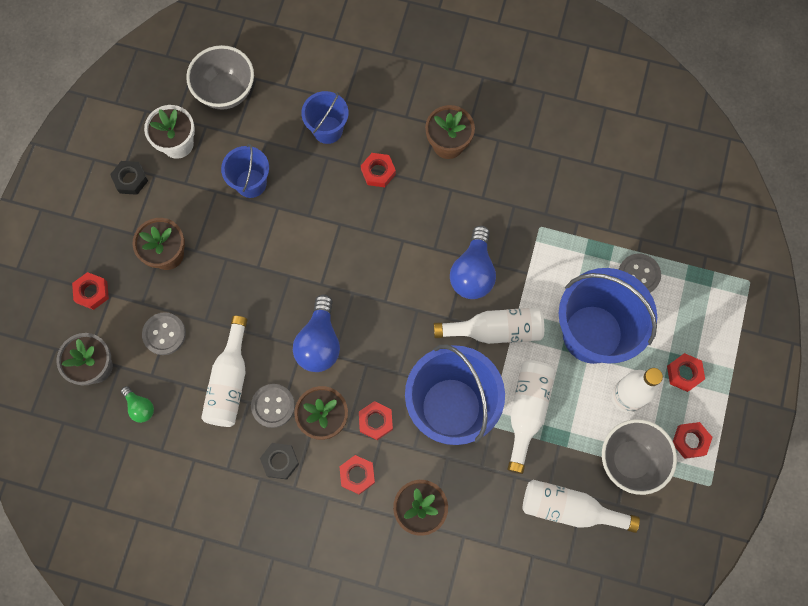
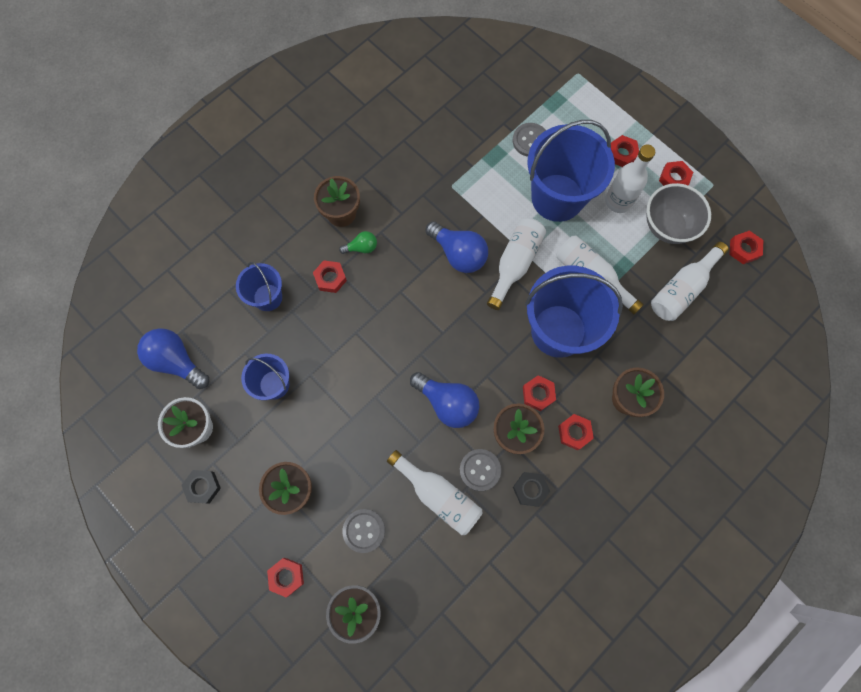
camera: 60 degrees left, 0 degrees up
(140, 407) = (417, 586): green light bulb -> green light bulb (361, 247)
(226, 91) = (177, 361): grey bowl -> blue light bulb
(654, 553) = (744, 249): none -> red nut

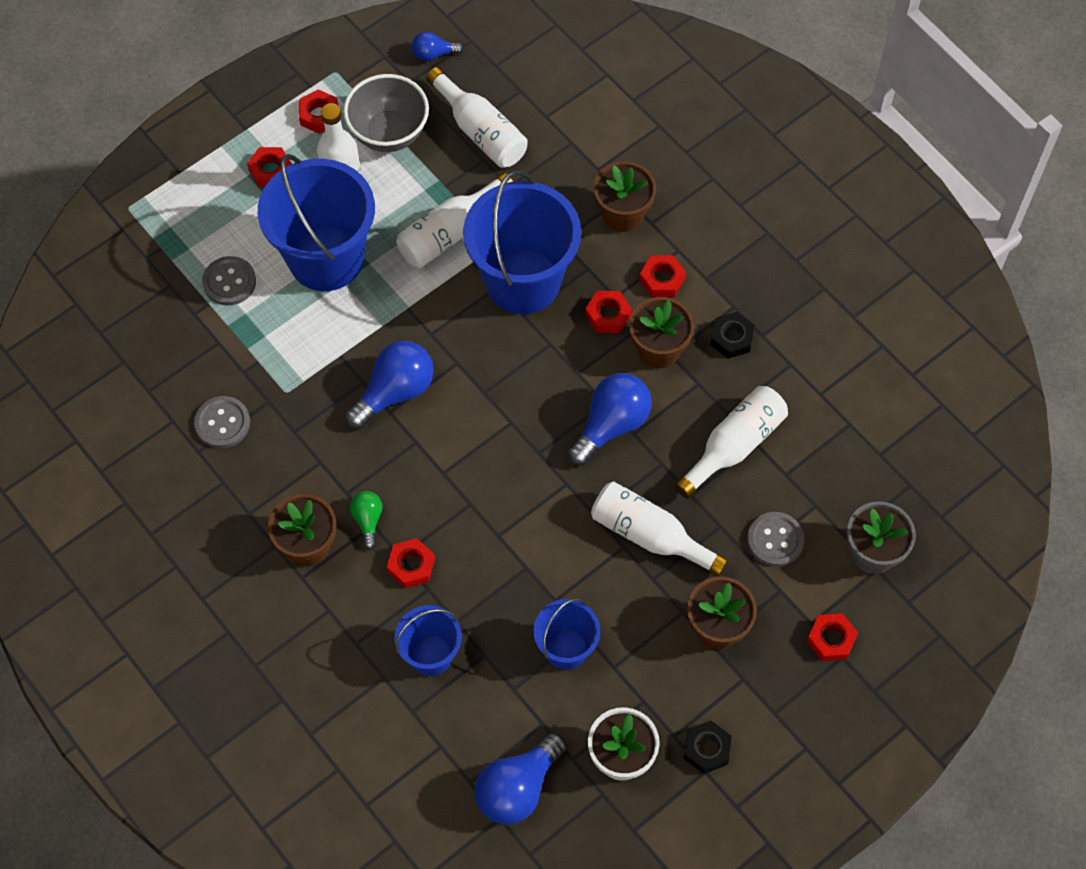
camera: 85 degrees left, 10 degrees down
(480, 470) = (703, 394): grey button -> grey button (222, 423)
(515, 264) = (420, 322): white bottle -> white bottle (650, 535)
(744, 249) = (434, 54): red nut -> blue light bulb

